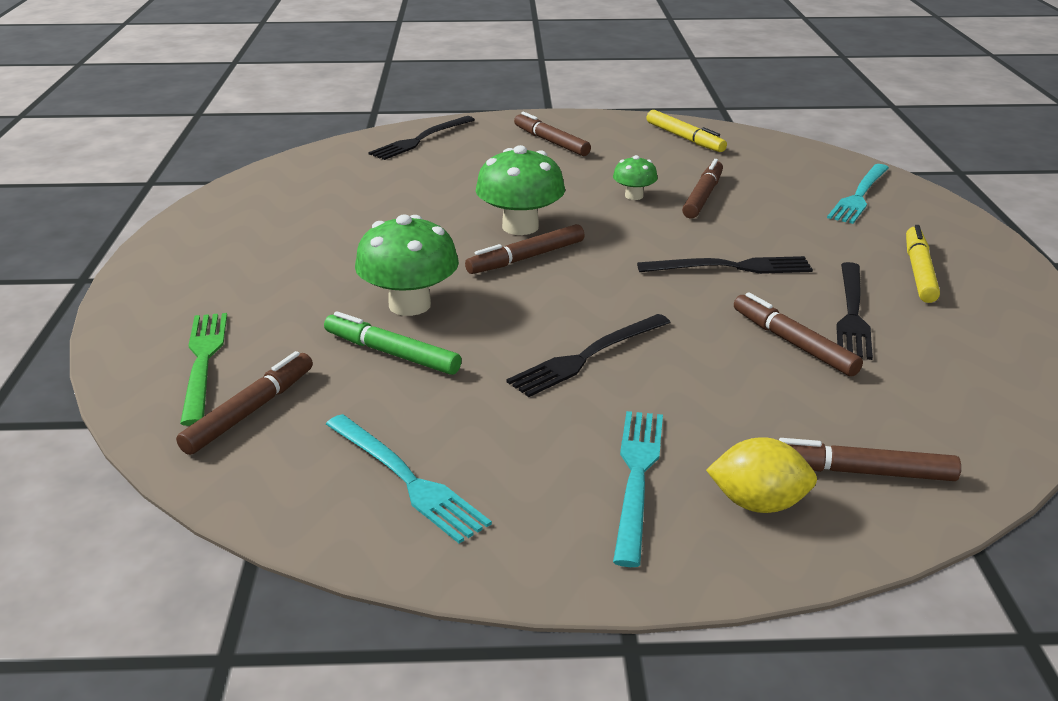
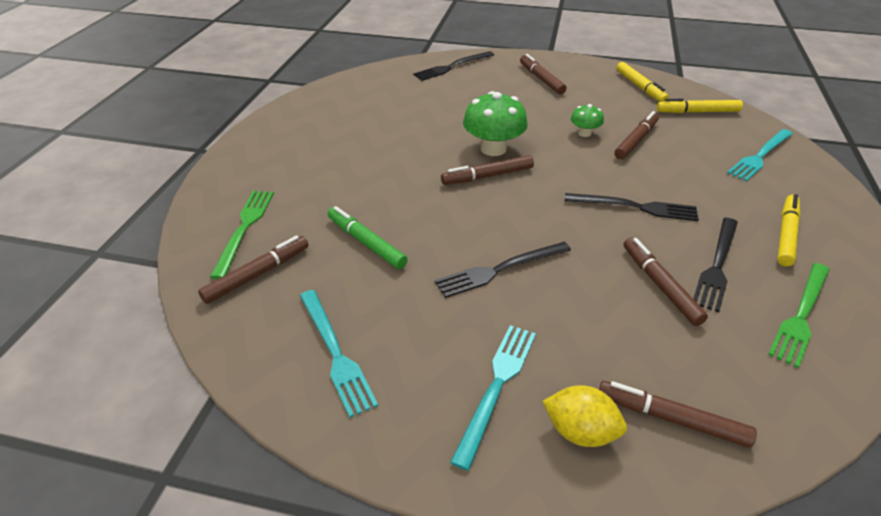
camera: 15 degrees right, 10 degrees up
(409, 305) = (393, 204): green mushroom -> none
(767, 157) = (697, 112): none -> yellow marker
(965, 348) = (801, 315): none -> green fork

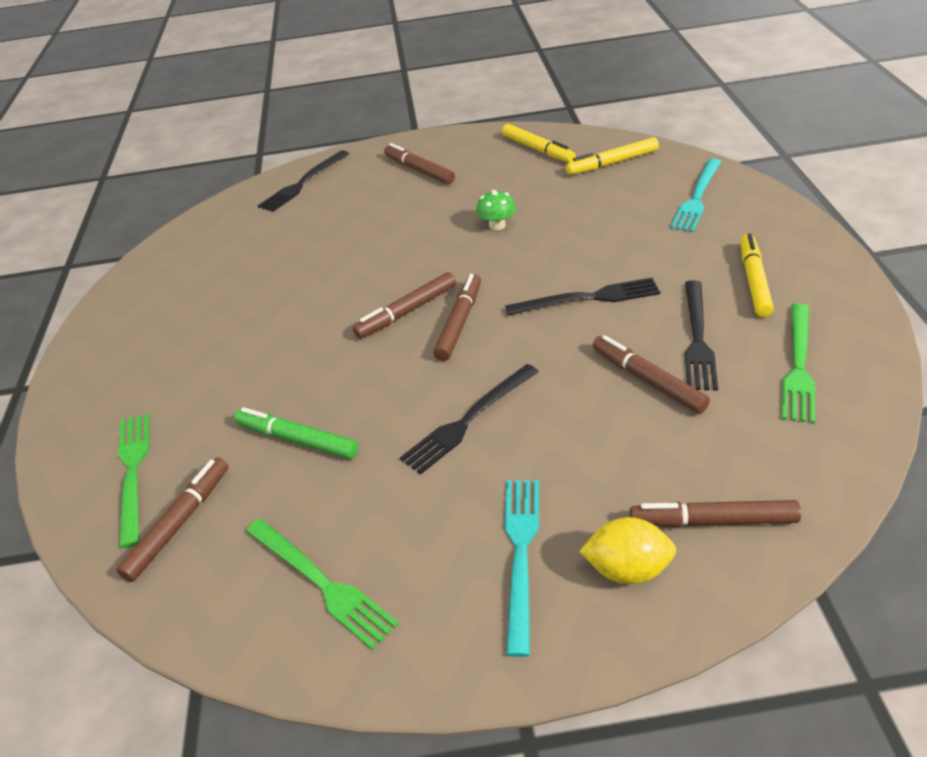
camera: 15 degrees left, 0 degrees up
(335, 353) = (321, 583): turquoise fork -> green fork
(493, 149) = (399, 275): green mushroom -> none
(636, 140) = (558, 217): brown marker -> brown marker (459, 322)

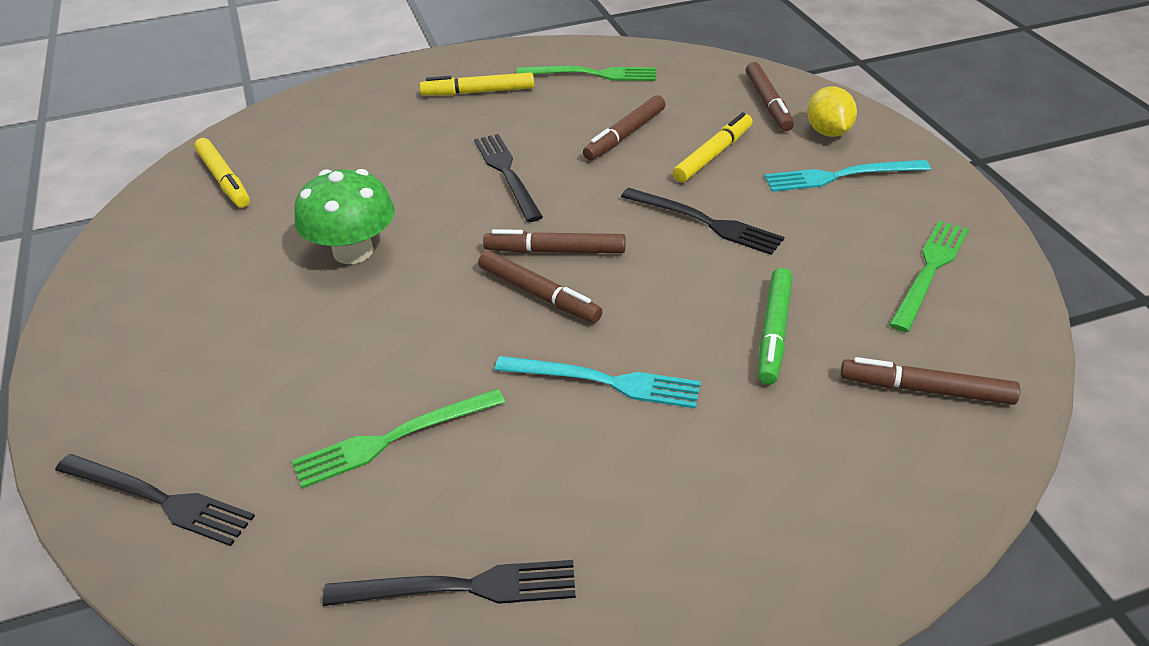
camera: 105 degrees left, 0 degrees up
(133, 472) = (881, 463): green fork -> green fork (393, 438)
(419, 170) = (171, 352): brown marker -> none
(497, 225) = (353, 251): green mushroom -> green mushroom, size x1.87
(538, 149) = (158, 241): yellow marker -> yellow marker (713, 155)
(697, 197) = (324, 123): turquoise fork -> turquoise fork (604, 382)
(697, 338) = (564, 115): black fork -> black fork (461, 587)

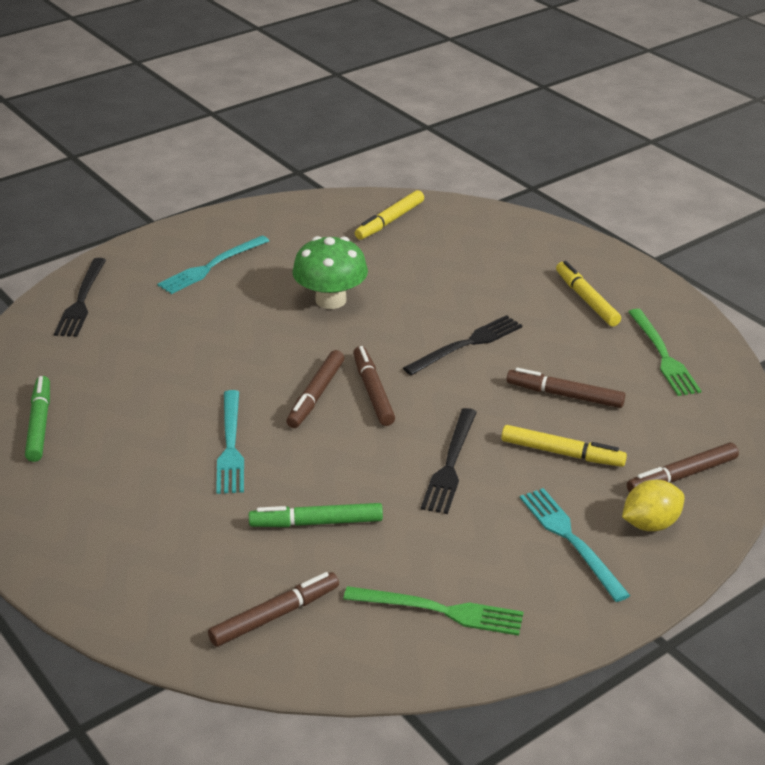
camera: 70 degrees right, 5 degrees down
(189, 343) = (211, 266): none -> turquoise fork
(393, 438) = (150, 368): green fork -> none
(461, 587) = (39, 424): black fork -> green marker
(926, 390) = (275, 616): brown marker -> brown marker turned 60 degrees clockwise

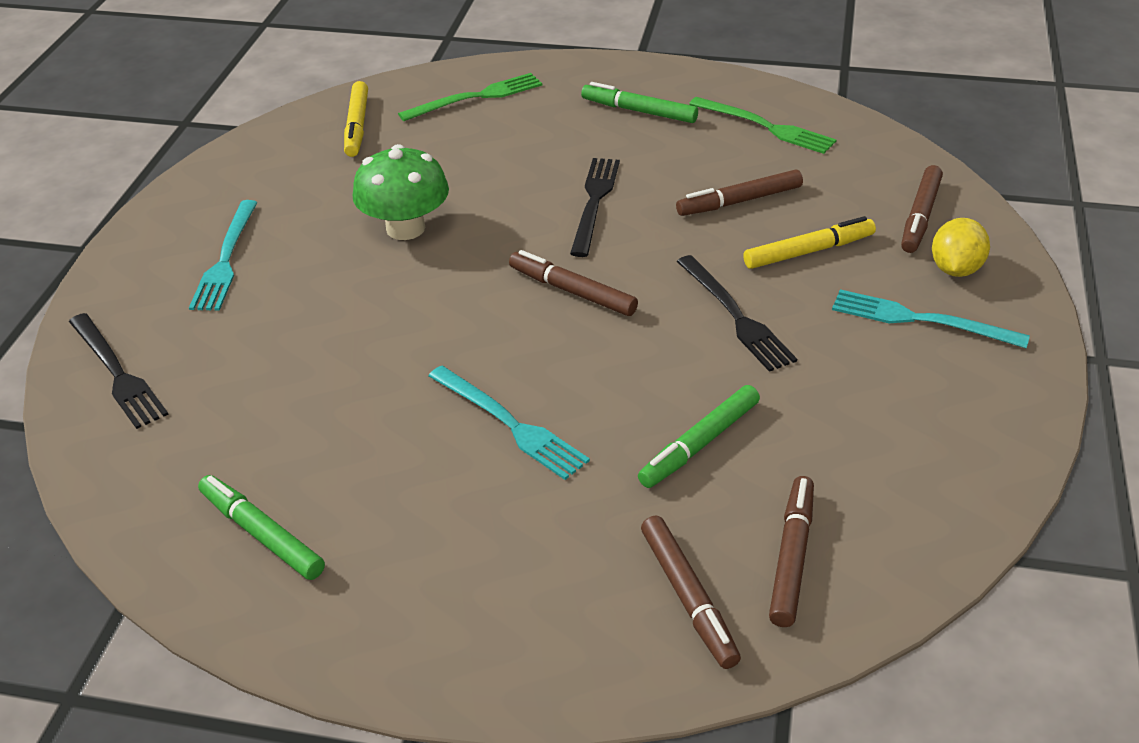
camera: 40 degrees left, 5 degrees up
(316, 395) = (523, 325): brown marker -> brown marker (688, 597)
(440, 611) = (915, 450): green fork -> green fork (476, 97)
(586, 300) = (639, 111): yellow marker -> green marker

